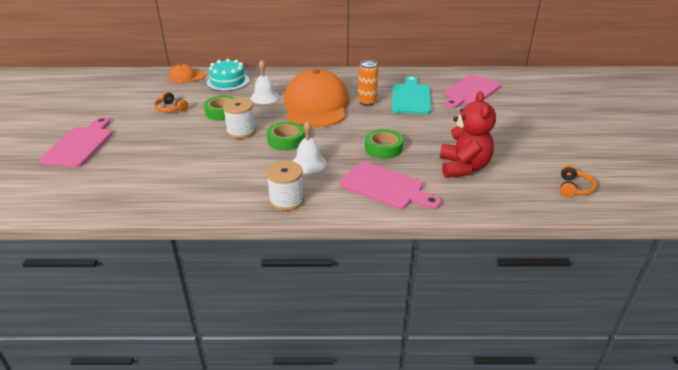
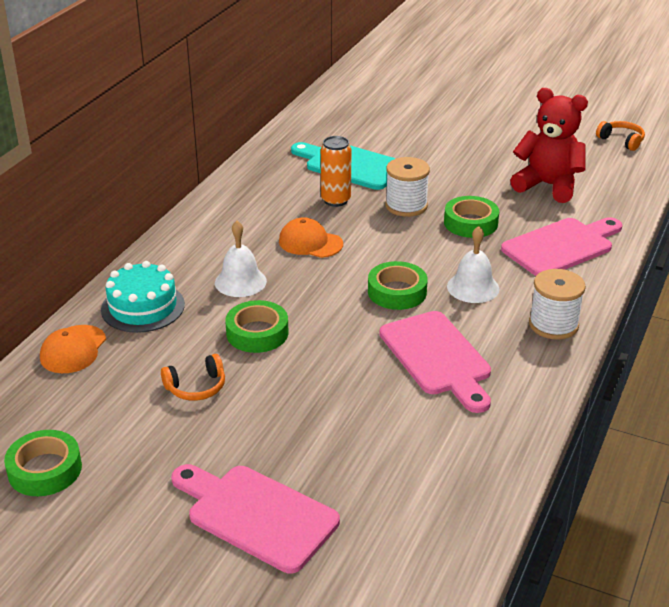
camera: 65 degrees left, 0 degrees up
(102, 93) = (45, 470): none -> green tape
(241, 131) = (340, 326): white spool -> white spool (406, 206)
(316, 105) = (310, 242): orange cap -> orange cap, size x0.45
(470, 91) = (370, 122): pink cutting board -> pink cutting board (437, 357)

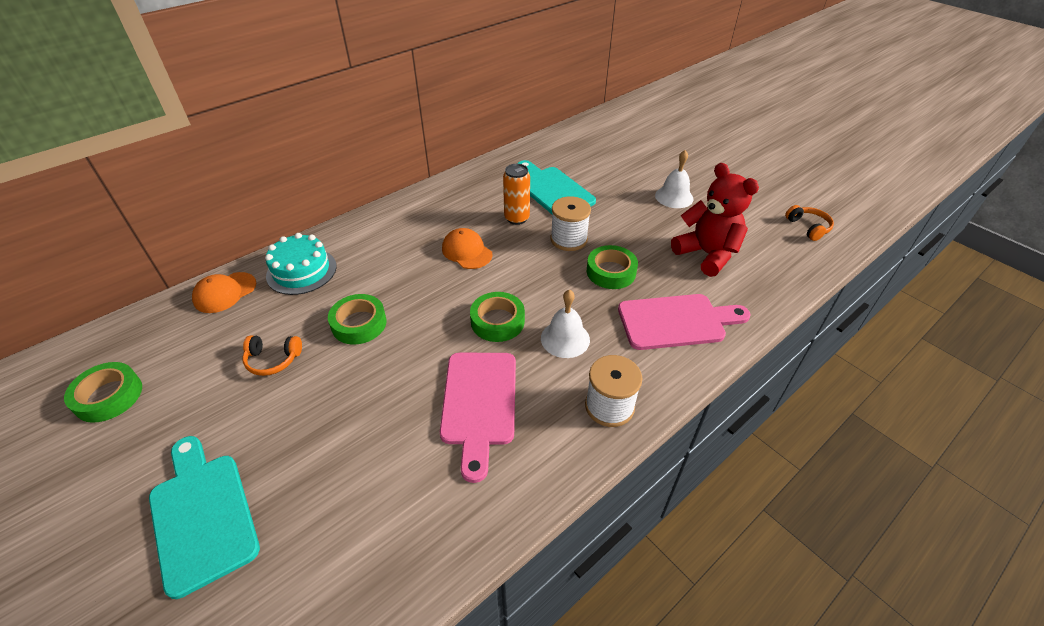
camera: 25 degrees right, 10 degrees up
(240, 281) = (387, 271): white bell -> white bell (674, 197)
(256, 515) = (202, 515): pink cutting board -> turquoise cutting board

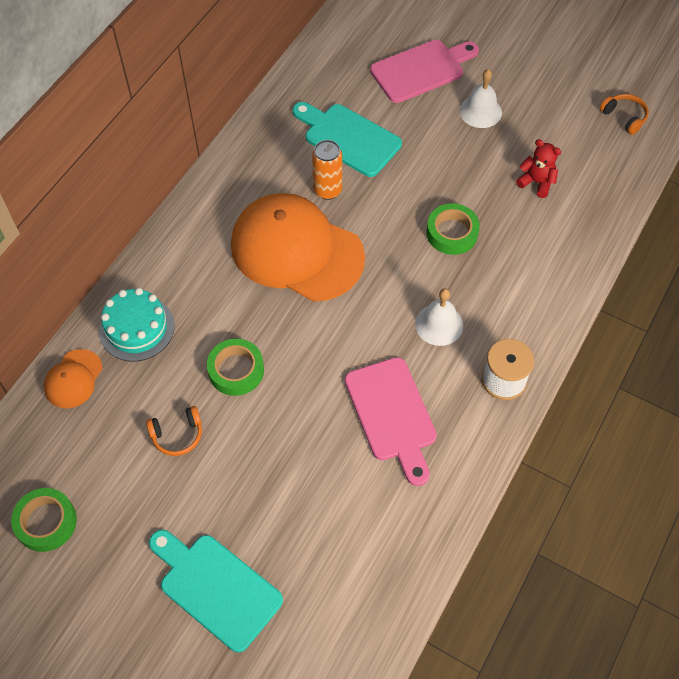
camera: 20 degrees left, 15 degrees up
(467, 251) = (296, 250): orange cap -> orange cap, size x2.24
(497, 321) = (368, 325): green tape -> none
(568, 239) = (394, 203): white spool -> none
(676, 321) = (532, 273): pink cutting board -> pink cutting board (421, 70)
(707, 254) = (536, 182): red teddy bear -> red teddy bear, size x0.56

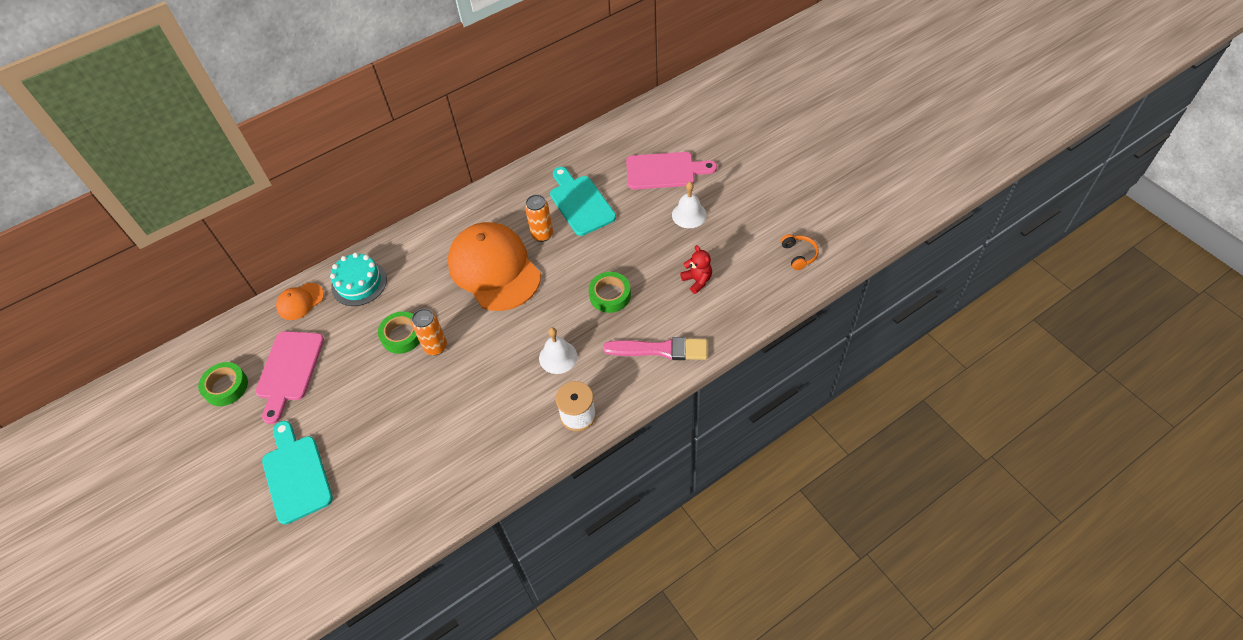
camera: 30 degrees right, 5 degrees down
(177, 435) = (338, 363): orange headphones -> none
(287, 368) = (435, 347): none -> orange can
(392, 414) = (484, 407): pink cutting board -> pink cutting board (289, 370)
(546, 273) = (660, 350): none -> pink brush

